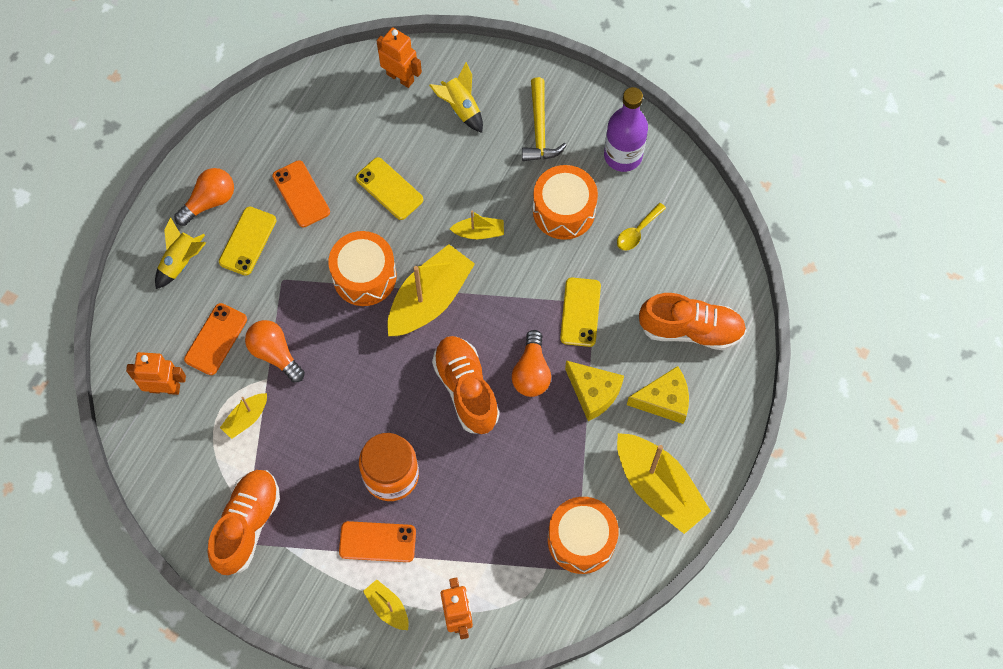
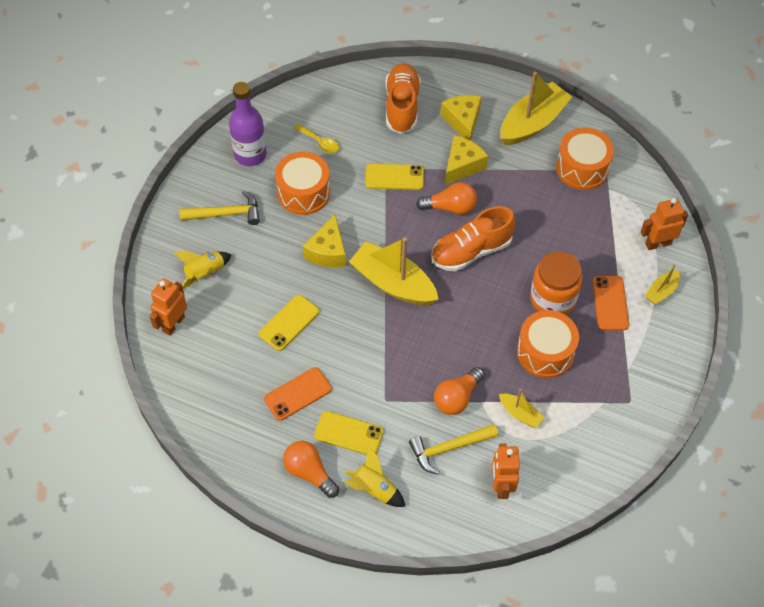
camera: 95 degrees left, 10 degrees down
(216, 339) = (449, 448): orange phone -> yellow hammer
(247, 525) = (615, 401): orange shoe -> none
(364, 276) = (376, 334): orange drum -> orange drum (545, 352)
(479, 232) = (327, 251): yellow boat -> yellow cheese

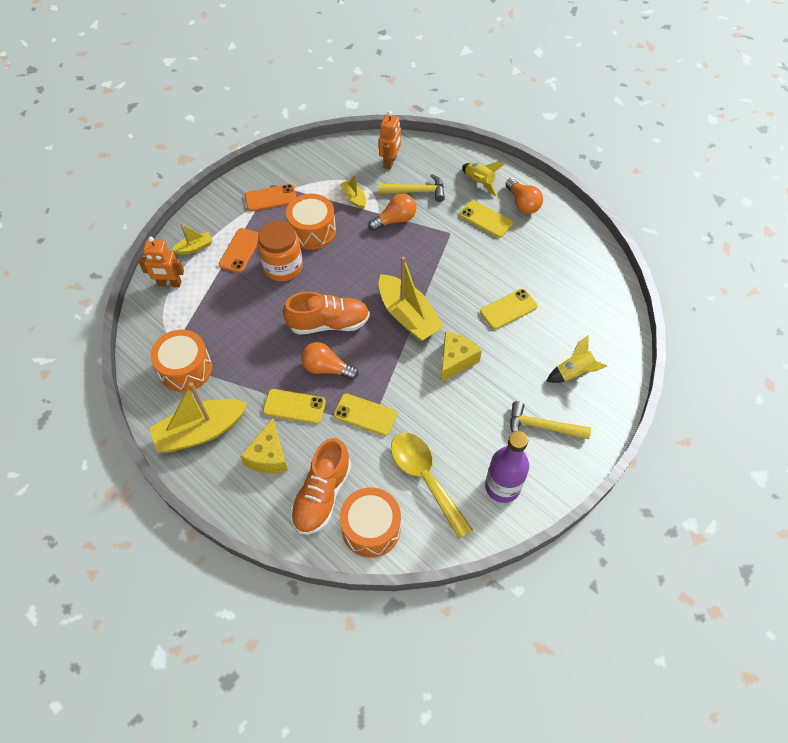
camera: 160 degrees left, 0 degrees up
(173, 324) = (609, 336): orange robot -> none
(298, 394) = (516, 255): orange phone -> orange phone (271, 198)
(303, 192) = (460, 426): orange drum -> orange drum (371, 528)
(319, 142) = (425, 478): yellow spoon -> yellow spoon, size x2.02
(462, 165) = (294, 406): yellow cheese -> yellow phone

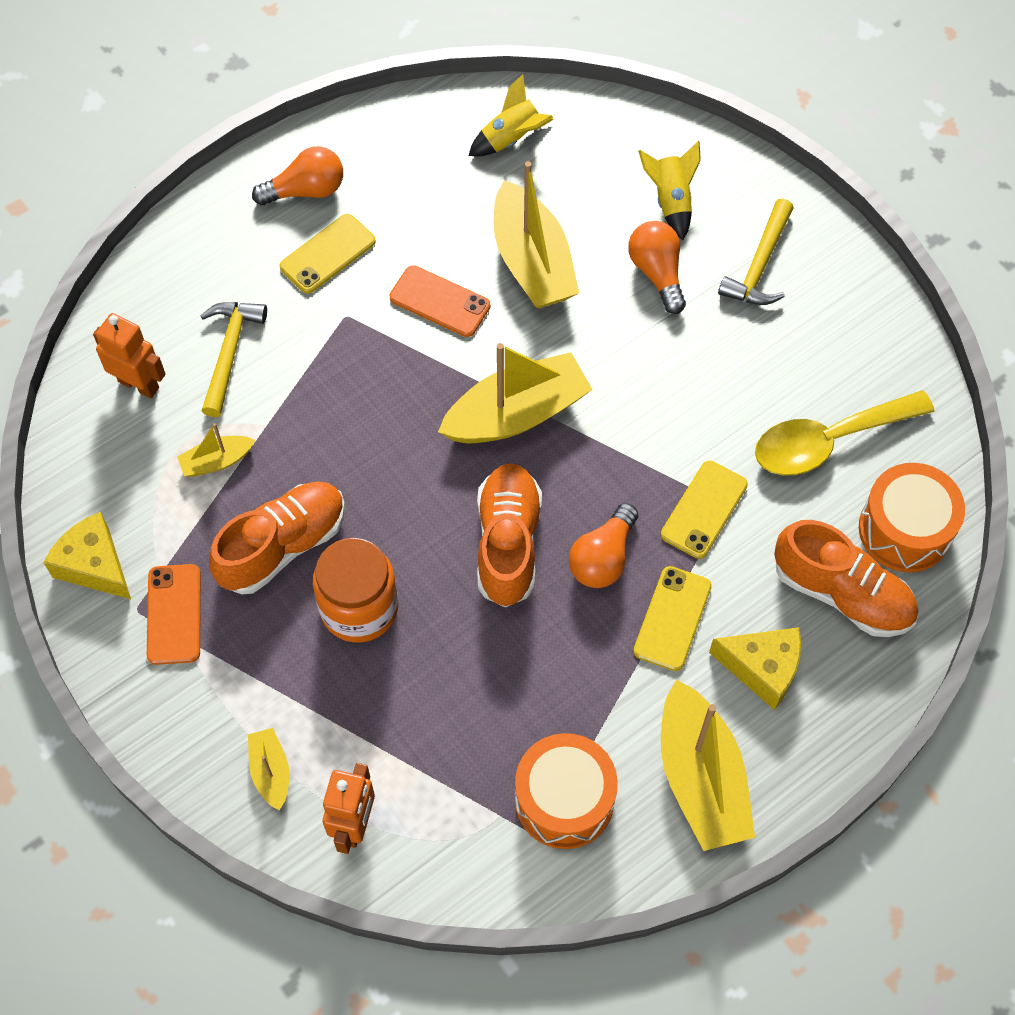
camera: 80 degrees left, 5 degrees up
(240, 250) = (300, 683): orange phone -> orange phone (440, 301)
(312, 231) = (282, 546): orange drum -> orange shoe
(395, 220) = (291, 399): orange light bulb -> orange light bulb (657, 273)
(455, 360) = (620, 358): yellow cheese -> yellow cheese (94, 565)
(479, 182) = (236, 246): yellow rocket -> yellow rocket (512, 139)
(502, 487) = (854, 339): purple bottle -> none
(508, 309) = (532, 262): yellow phone -> yellow boat

